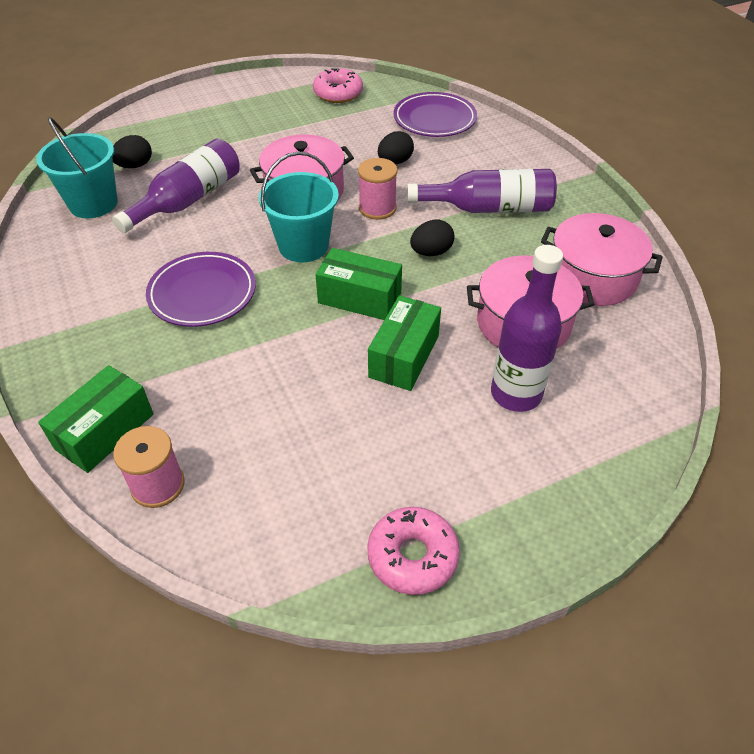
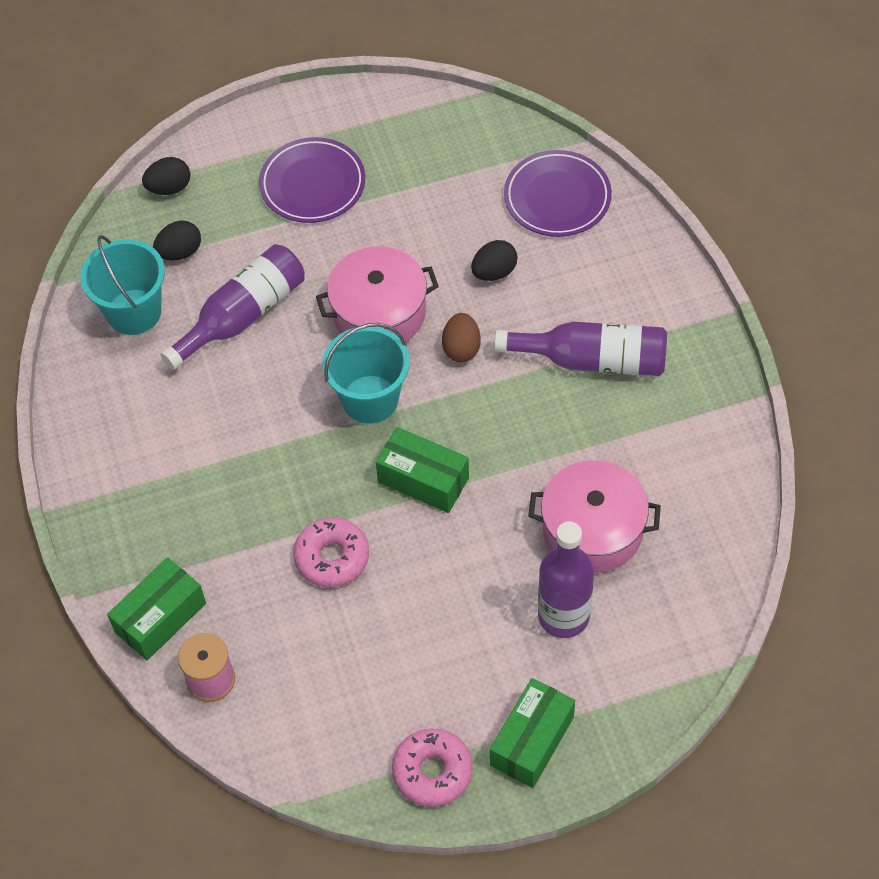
camera: 10 degrees right, 10 degrees up
(202, 293) = (256, 457): purple plate -> purple plate (312, 184)
(338, 93) = (439, 136): pink donut -> pink donut (332, 557)
(377, 208) = (461, 348): pink spool -> brown egg
(404, 356) = (459, 560): green box -> green box (532, 741)
(431, 252) = (512, 422): black egg -> black egg (169, 188)
(592, 276) = (685, 474): pink pot -> none

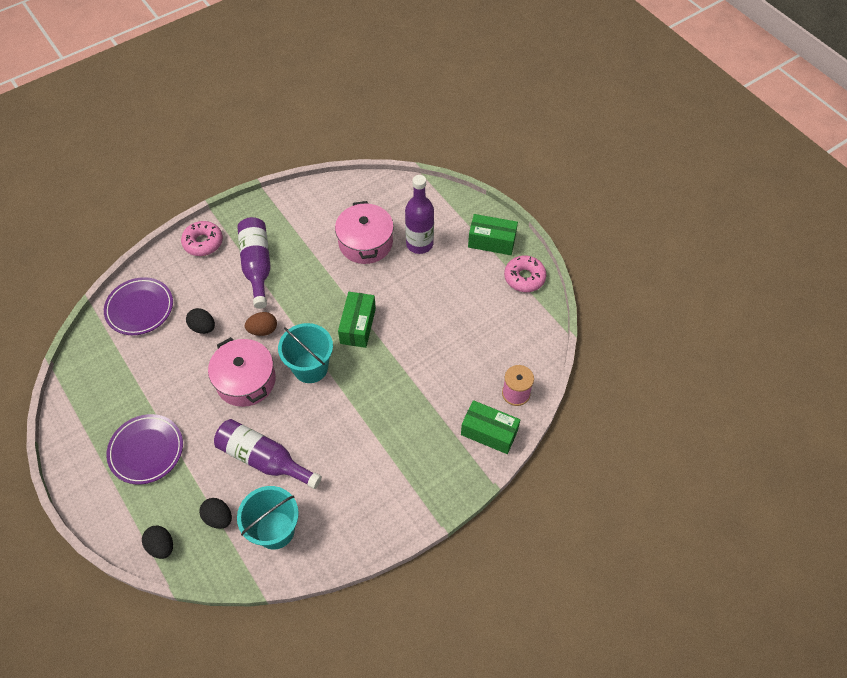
camera: 110 degrees left, 0 degrees up
(332, 557) = (421, 356): pink donut -> pink donut (203, 242)

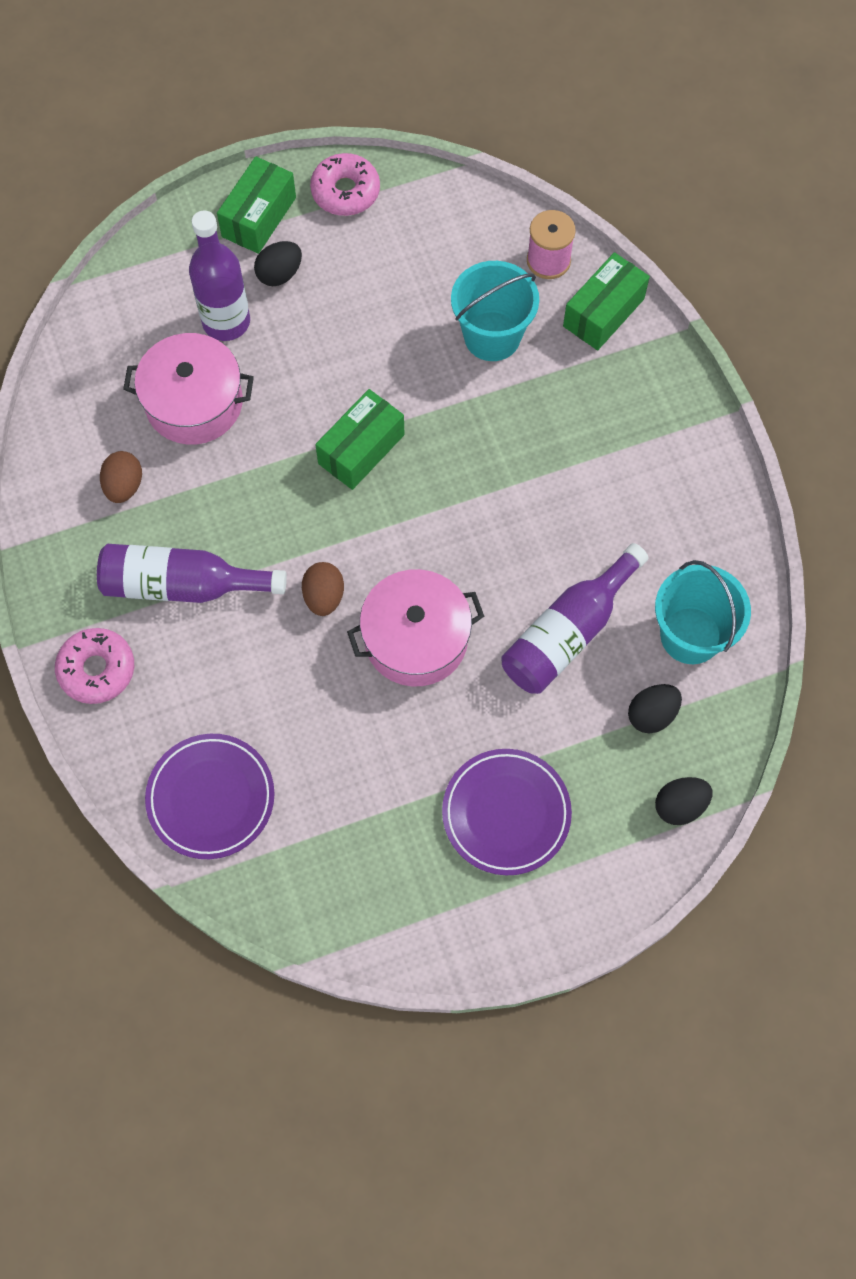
camera: 75 degrees left, 10 degrees up
(203, 327) = (287, 693): black egg -> black egg (279, 274)
(308, 226) = (124, 486): none -> brown egg
(310, 367) = (420, 535): turquoise bucket -> turquoise bucket (492, 336)
(358, 326) = (361, 449): green box -> green box turned 75 degrees counterclockwise

